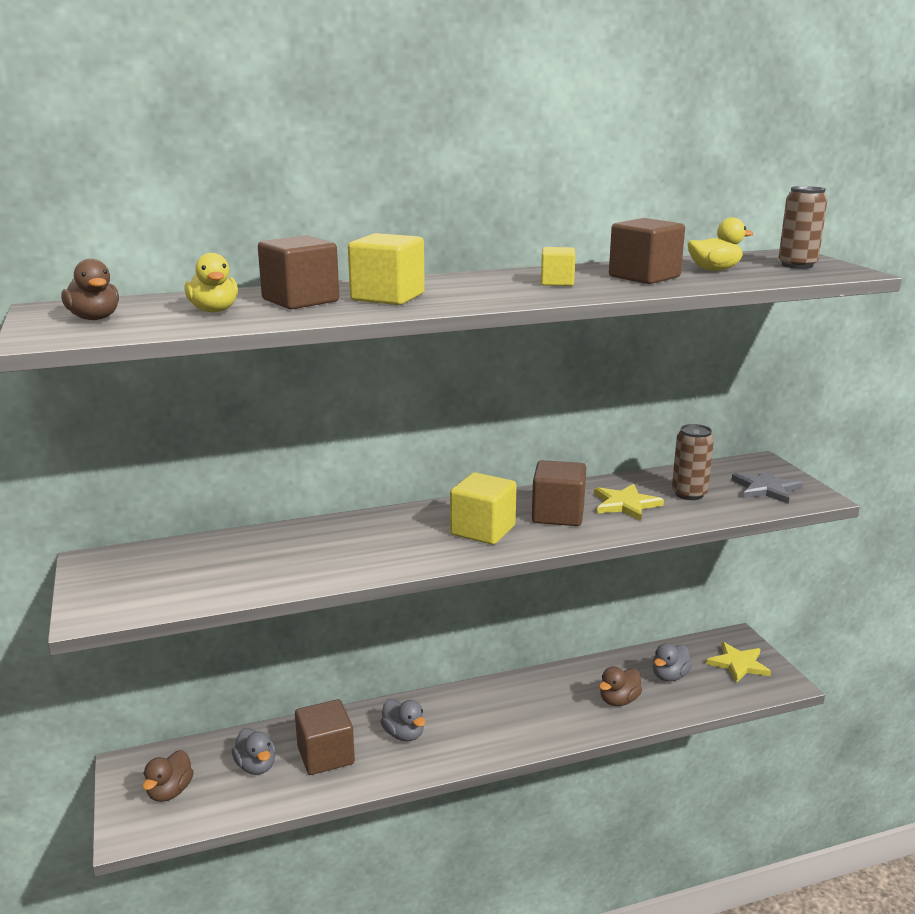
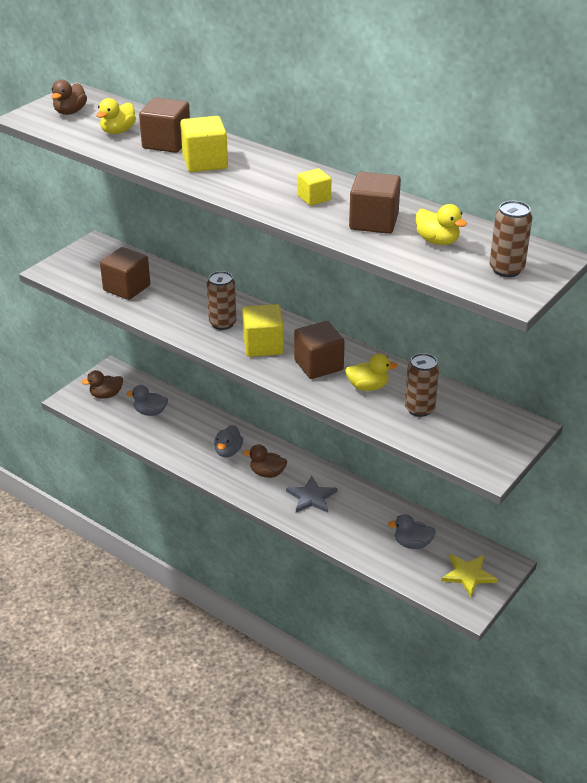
camera: 55 degrees right, 15 degrees up
(256, 766) = (150, 412): grey duck -> grey duck turned 75 degrees clockwise
(326, 755) = (182, 432): brown cube -> brown cube (127, 288)
(406, 538) = (222, 323): none -> brown can
(619, 700) = (356, 529): brown duck -> brown duck (267, 473)
(625, 504) = (368, 387): yellow star -> yellow duck
(766, 488) = (475, 442): grey star -> grey star (311, 497)

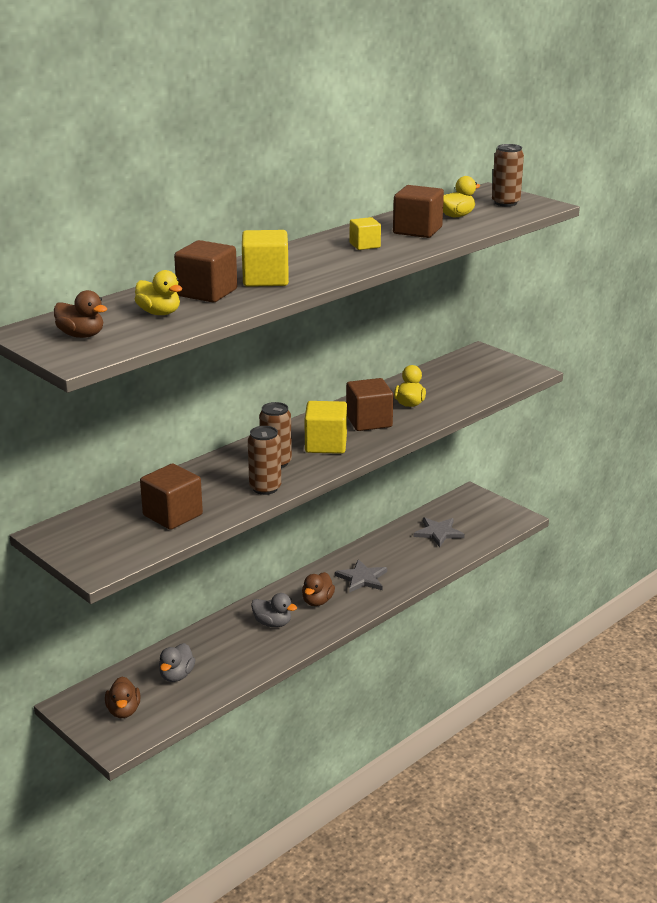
camera: 80 degrees left, 10 degrees down
(412, 544) = (438, 533): grey duck -> grey star
(419, 409) = (447, 387): brown can -> brown can (265, 488)
(468, 575) = (481, 512): yellow star -> none

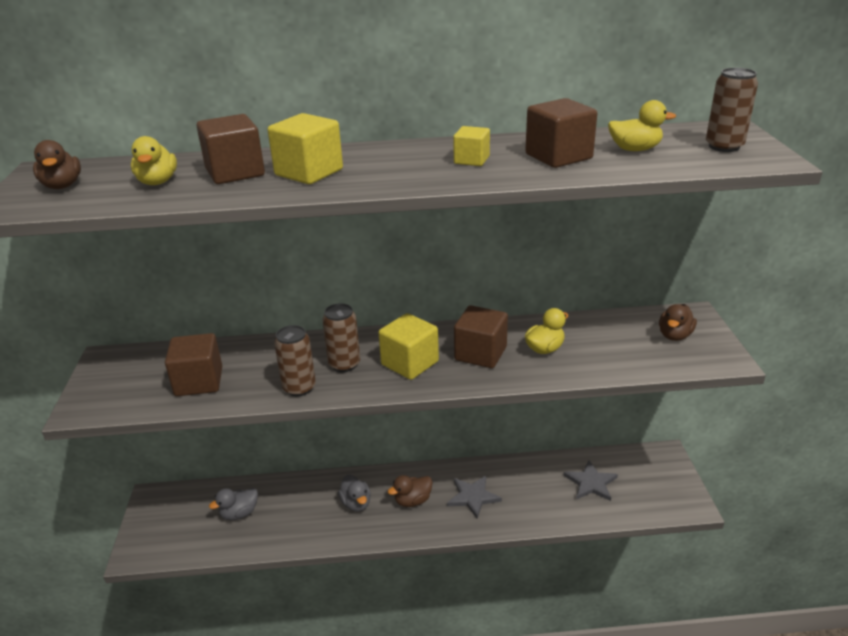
camera: 40 degrees right, 5 degrees up
(123, 711) = (173, 525): brown duck -> brown duck (674, 335)

